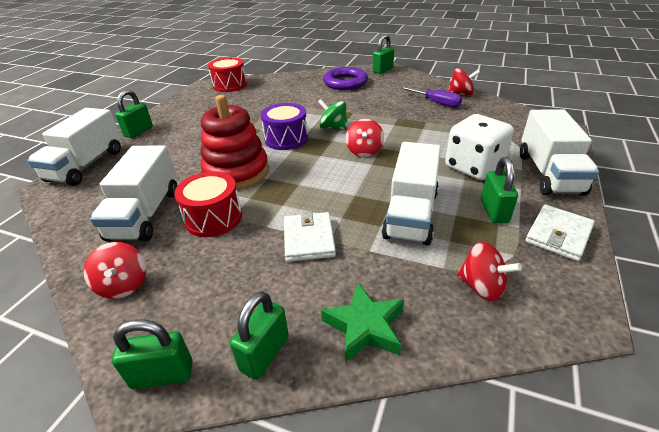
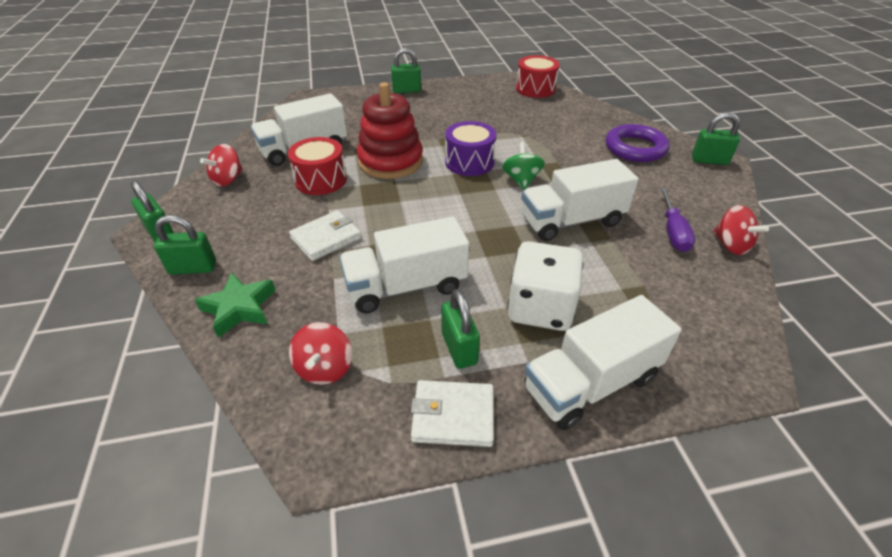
camera: 55 degrees right, 5 degrees up
(86, 165) = (342, 96): white truck -> white truck (571, 221)
(364, 151) = (494, 217): red spinning top -> none
(494, 211) = (459, 348): green padlock -> green padlock turned 75 degrees counterclockwise

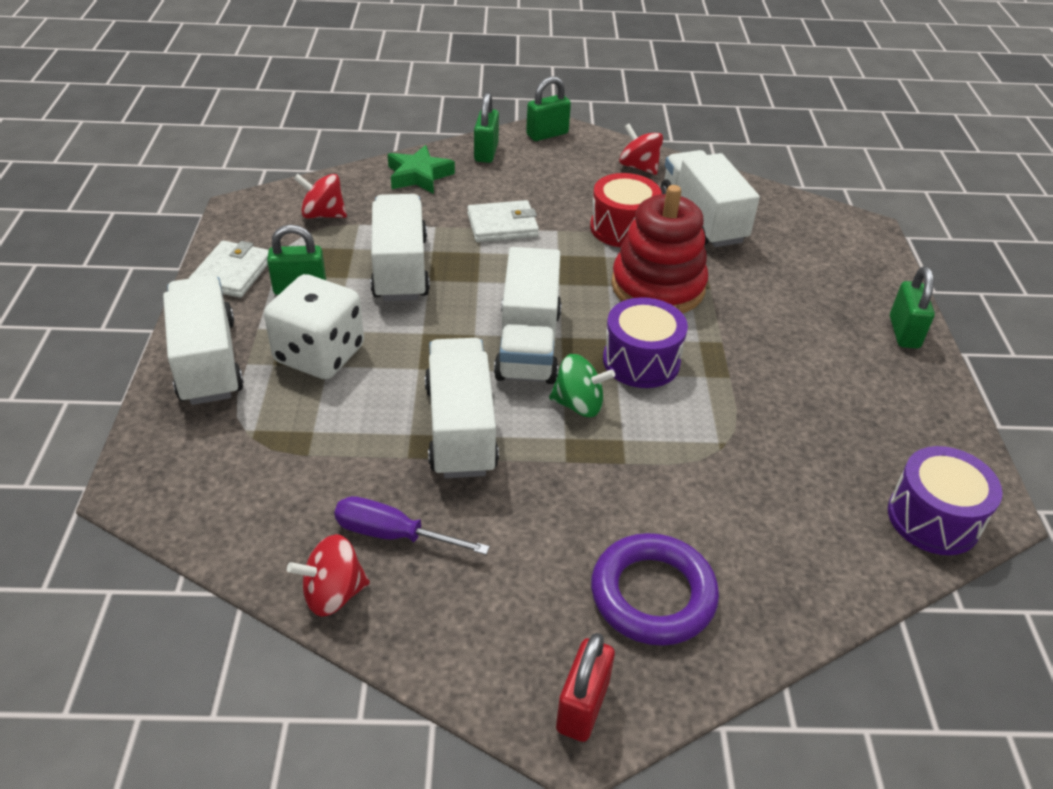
camera: 100 degrees right, 0 degrees up
(326, 238) = (502, 225): white wallet -> white wallet turned 75 degrees counterclockwise
(475, 205) = (528, 344): none -> white truck
(535, 89) = (933, 518): red drum -> purple drum
(709, 160) = (582, 706): green padlock -> red padlock

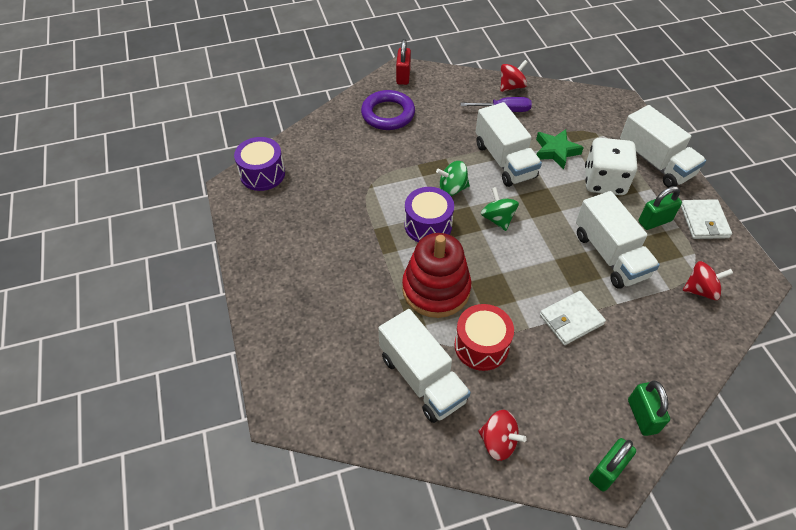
camera: 165 degrees right, 10 degrees up
(419, 176) = (671, 360): green star -> green star (556, 151)
(528, 344) = (497, 219): white truck -> green spinning top
(904, 332) = (262, 296): green padlock -> none

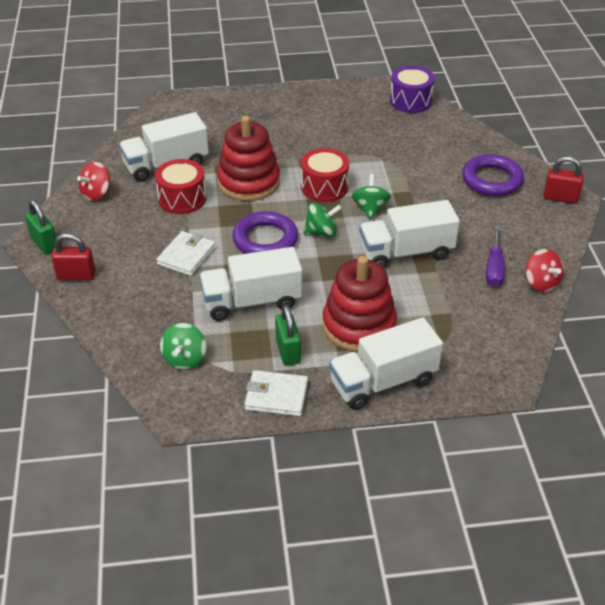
camera: 100 degrees right, 10 degrees down
(428, 225) = (324, 187): purple drum -> red drum
(523, 259) = (265, 239): none -> purple ring
(556, 151) = (415, 296): green star -> none
(571, 319) = (186, 256): white wallet -> white wallet turned 45 degrees clockwise
(604, 181) = (359, 325): white dice -> red stacking toy
(642, 416) = (76, 276): green padlock -> red padlock
(700, 290) = (185, 359): red spinning top -> green spinning top

